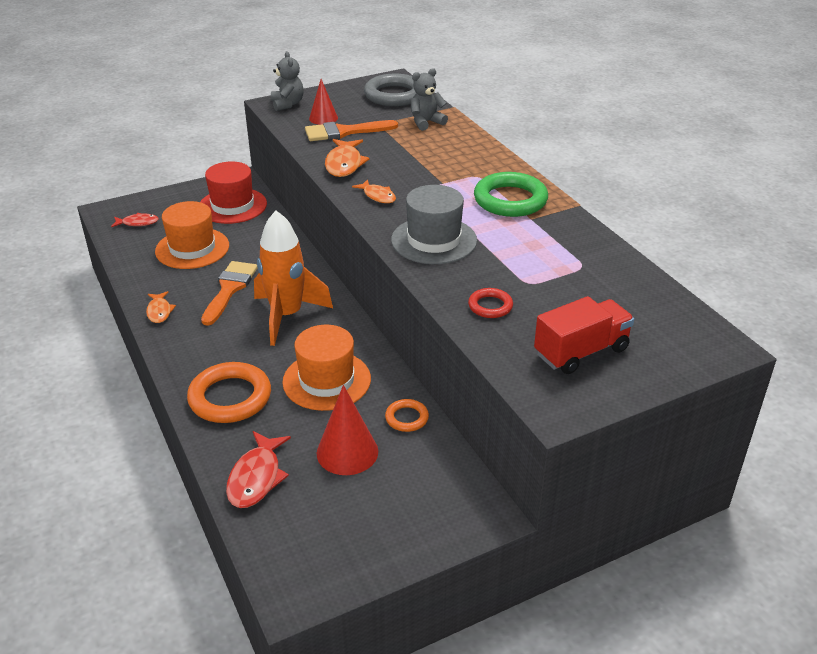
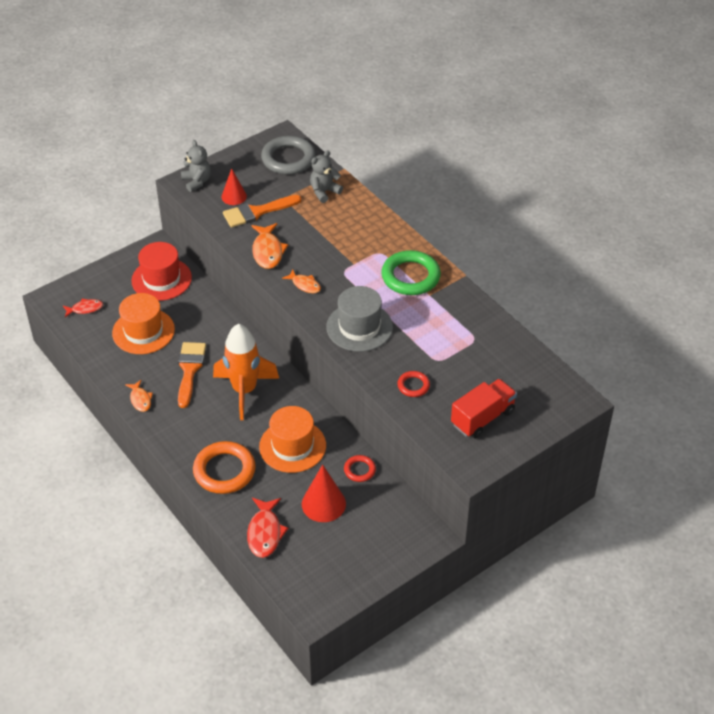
camera: 10 degrees left, 10 degrees up
(407, 418) = (359, 470): orange ring -> red ring

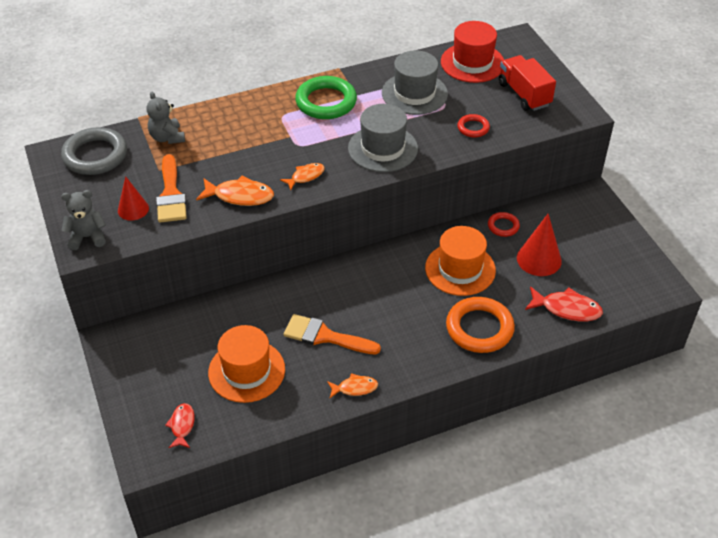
camera: 75 degrees left, 0 degrees up
(161, 279) = (167, 342): red hat -> red hat (472, 63)
(244, 391) = (372, 294): orange rocket -> none
(449, 335) = (414, 93): none -> grey hat

